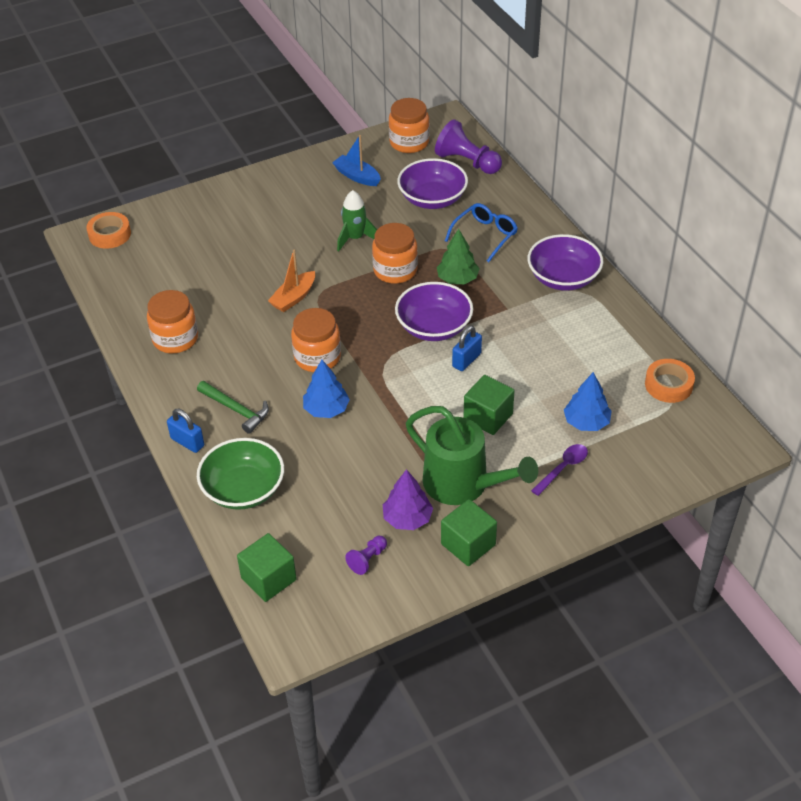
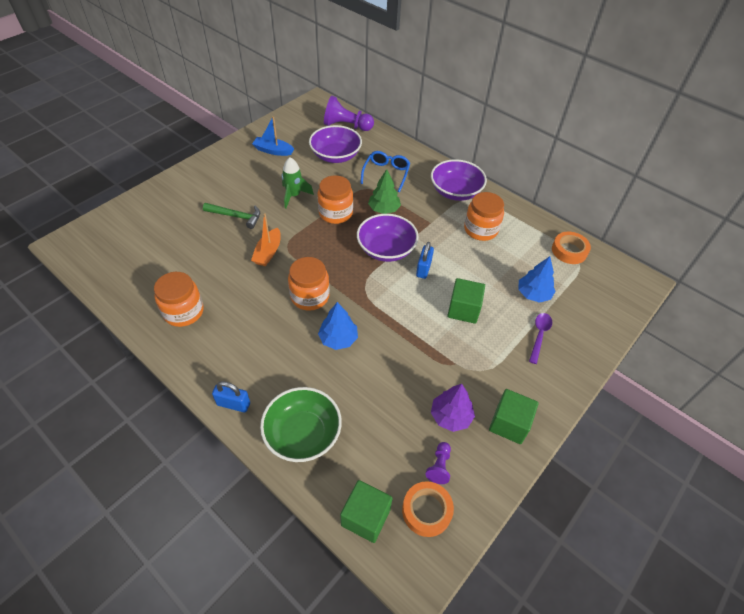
camera: 25 degrees left, 5 degrees up
(109, 234) = (90, 236): orange tape -> orange tape (426, 511)
(236, 410) = (264, 361): green hammer -> green hammer (236, 216)
(409, 142) = (299, 120): orange jar -> orange jar (481, 229)
(463, 485) = (477, 372): green watering can -> none

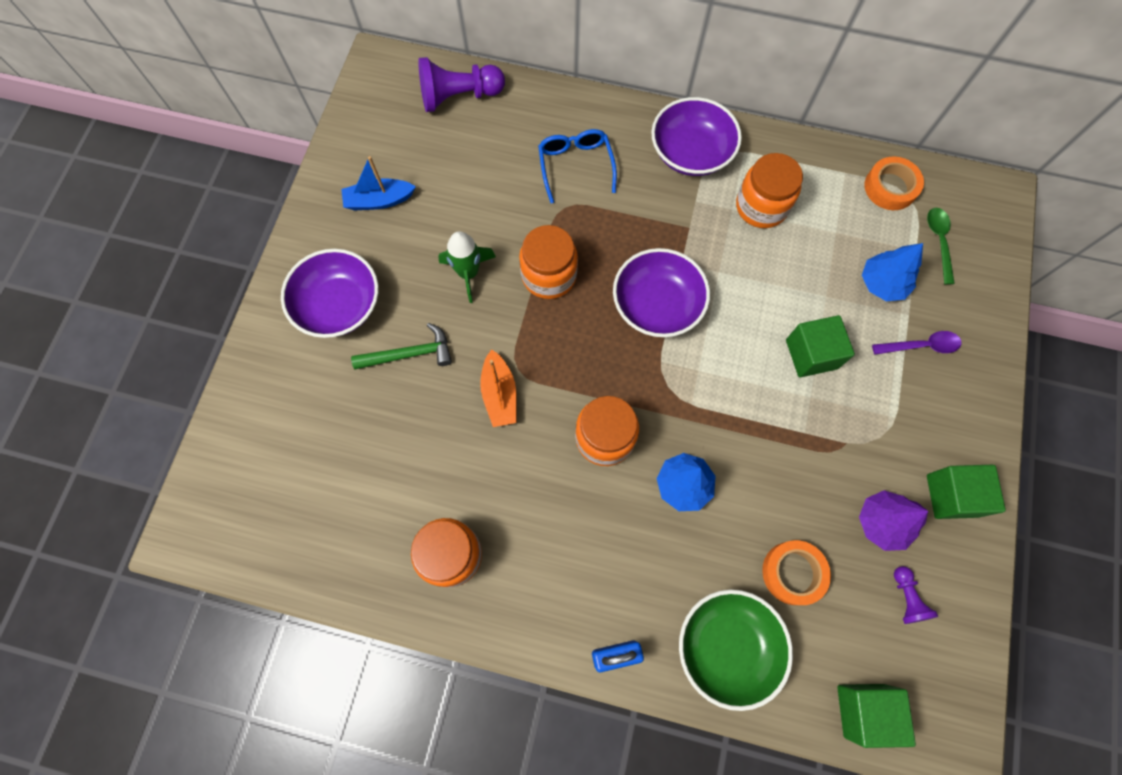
camera: 25 degrees left, 20 degrees up
(335, 156) = (480, 165): purple bowl -> purple bowl (339, 305)
(384, 209) = (612, 234): green tree -> none
(423, 269) = (725, 313): blue padlock -> none
(426, 511) = (924, 662): orange tape -> orange tape (793, 573)
(539, 335) = (921, 346): purple spoon -> purple spoon turned 90 degrees clockwise
(585, 288) = (939, 241): none -> green spoon

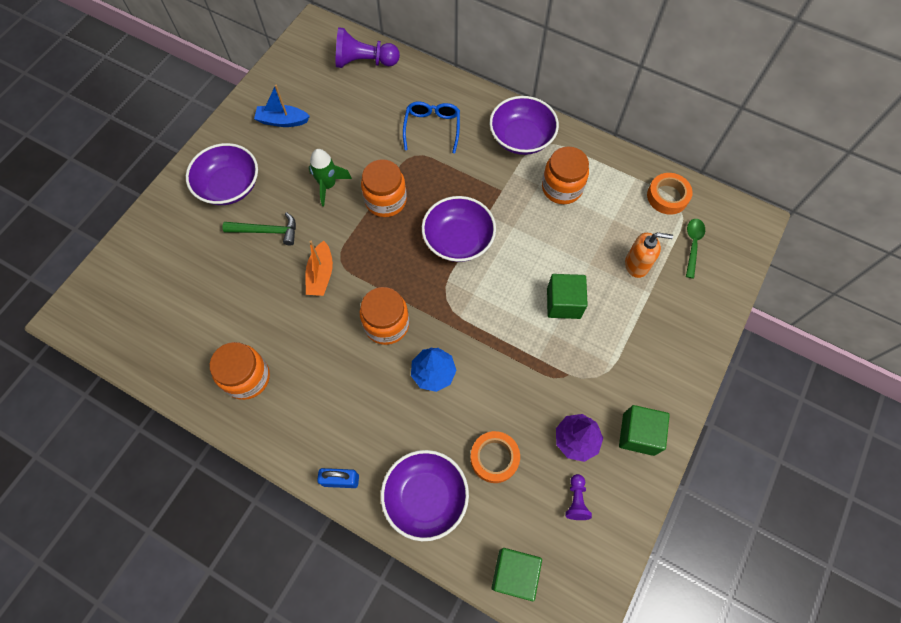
camera: 15 degrees right, 5 degrees down
(727, 646) = (425, 497): green bowl -> purple bowl
(882, 283) = (637, 265): blue tree -> orange soap dispenser
(921, 346) = (652, 318): purple spoon -> none

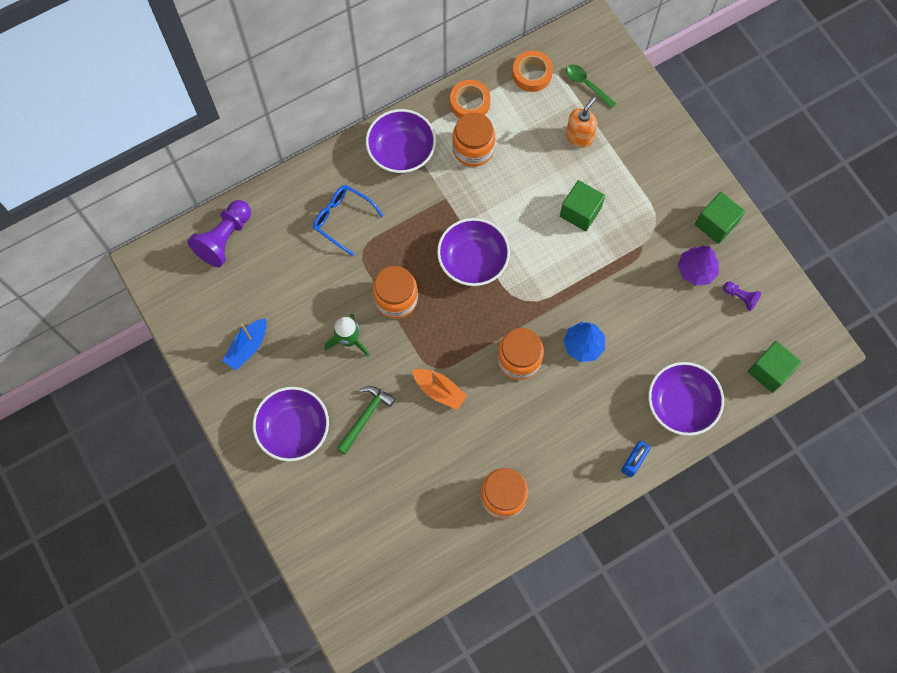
camera: 60 degrees left, 5 degrees up
(494, 458) = (678, 337): orange tape -> orange tape (470, 103)

